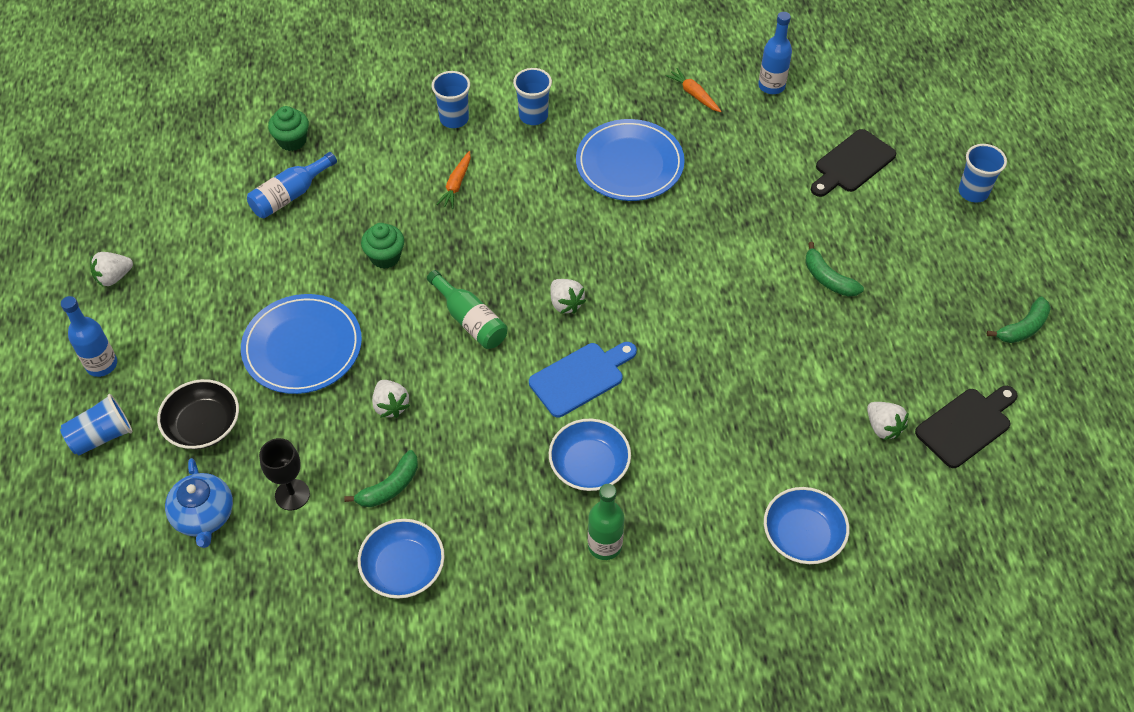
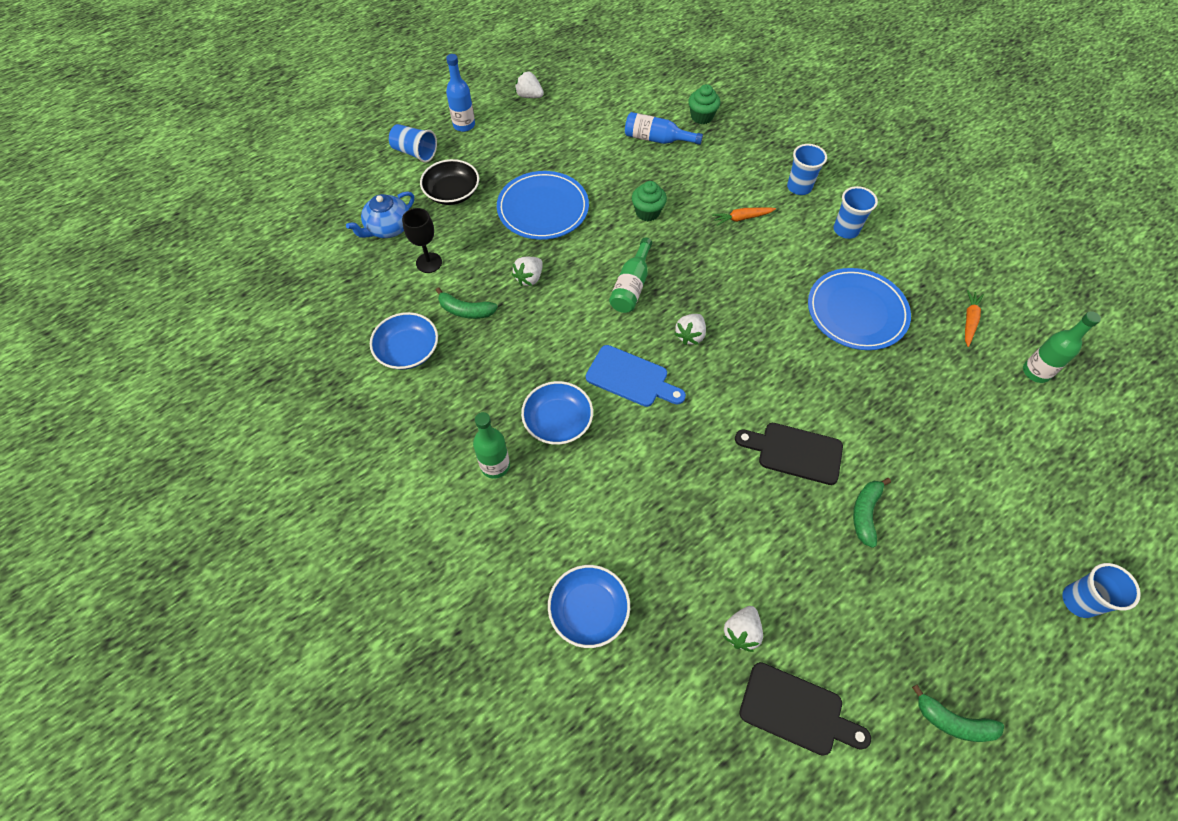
camera: 60 degrees right, 5 degrees up
(771, 86) = (1036, 372): blue bottle -> green bottle
(852, 164) = (1011, 476): black cutting board -> black cutting board (794, 452)

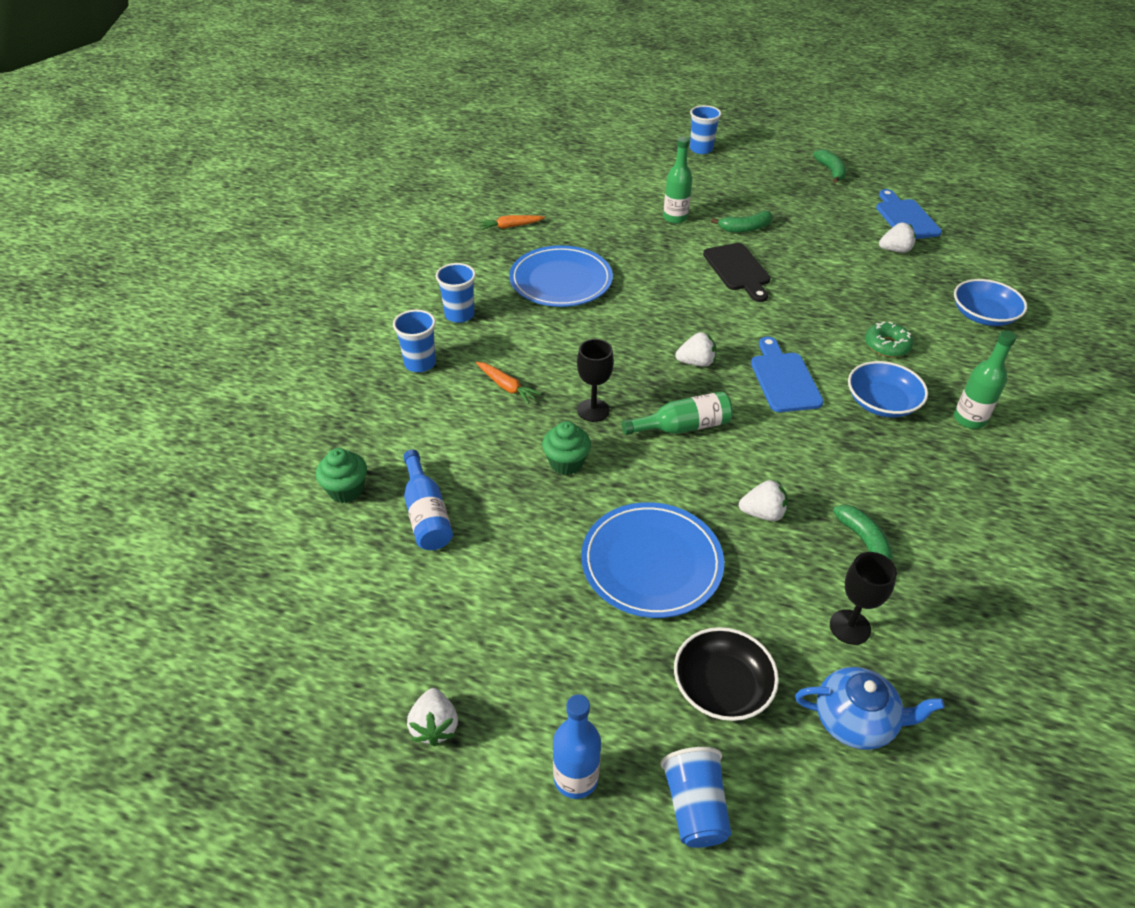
camera: 125 degrees left, 15 degrees down
(408, 350) = (966, 560): blue bowl -> none
(612, 484) = (887, 345): none -> green donut
(684, 249) = (593, 410): none -> black goblet
(797, 710) = (905, 218): black cutting board -> blue cutting board
(1036, 372) = (533, 190): green bottle -> green bottle (675, 218)

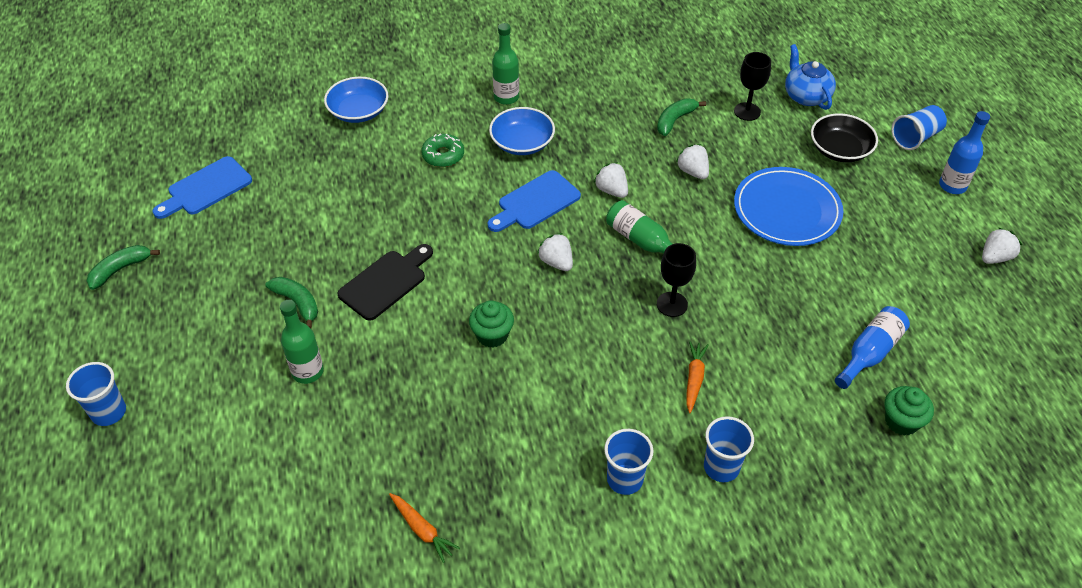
camera: 120 degrees left, 5 degrees up
(561, 281) = (502, 419): blue plate -> none
(566, 463) = (743, 294): green cupcake -> green cupcake (492, 335)
(895, 250) = (278, 182): white strawberry -> white strawberry (611, 190)

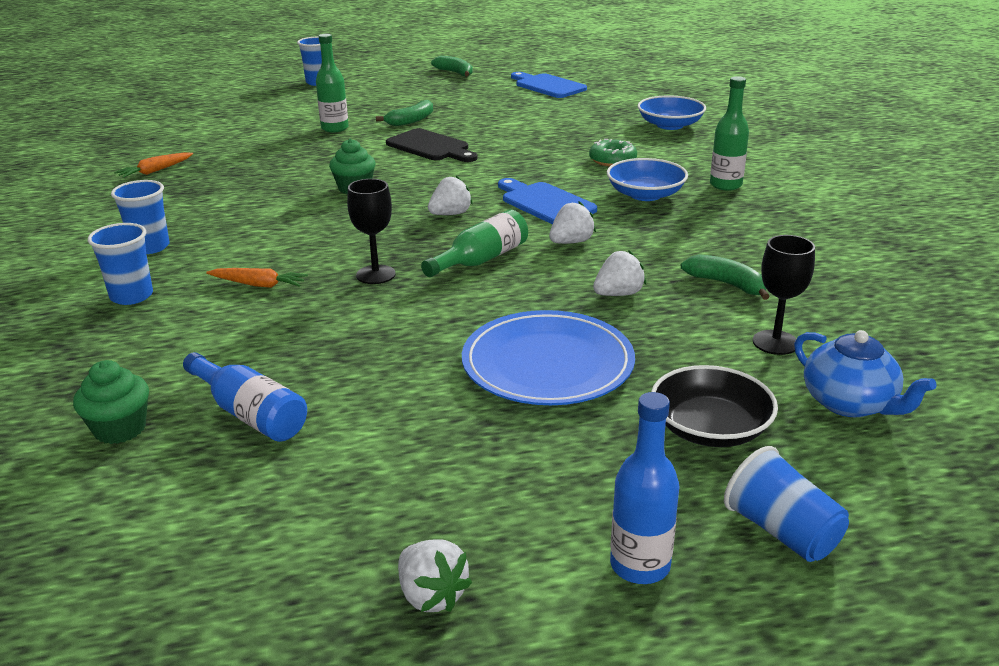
camera: 90 degrees right, 20 degrees down
(806, 96) = (849, 403): blue teapot -> blue teapot turned 75 degrees clockwise

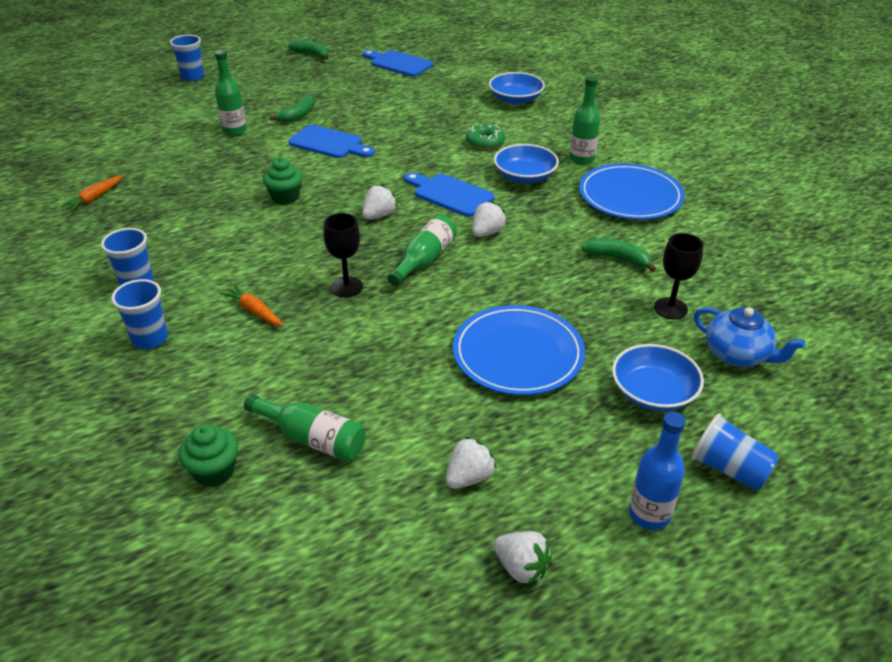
camera: 15 degrees left, 10 degrees up
(250, 414) = (312, 438): blue bottle -> green bottle
(258, 285) = (254, 311): orange carrot -> orange carrot turned 135 degrees counterclockwise
(431, 147) = (329, 143): black cutting board -> blue cutting board
(618, 294) = (543, 279): white strawberry -> white strawberry (469, 477)
(710, 428) = (653, 392): black bowl -> blue bowl
(772, 225) = (630, 196): none -> blue plate

